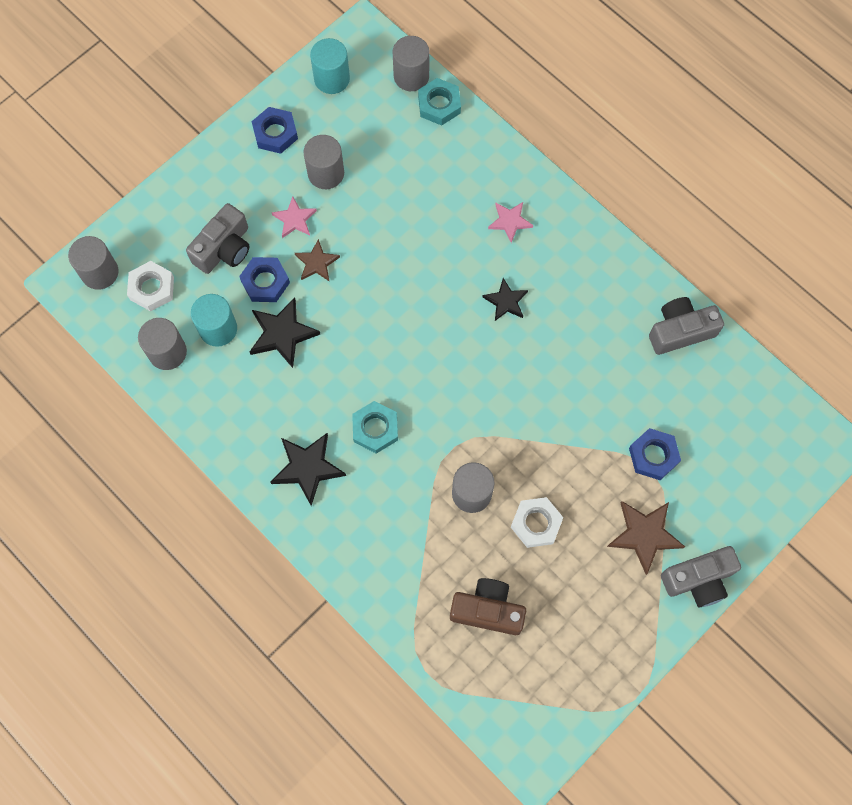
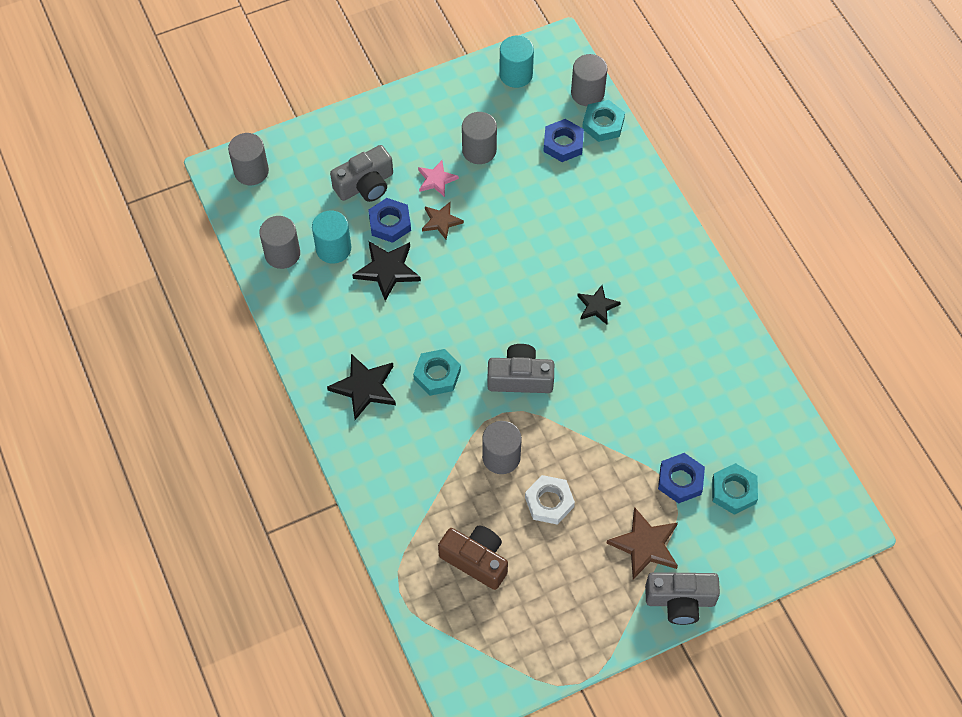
camera: 20 degrees right, 10 degrees down
(152, 288) = (290, 198): white nut -> none
(275, 133) = (448, 104): blue nut -> blue nut (563, 143)
(510, 221) = (628, 240): pink star -> none
(680, 331) = (748, 382): grey camera -> grey camera (520, 378)
(707, 449) = (733, 491): none -> turquoise nut

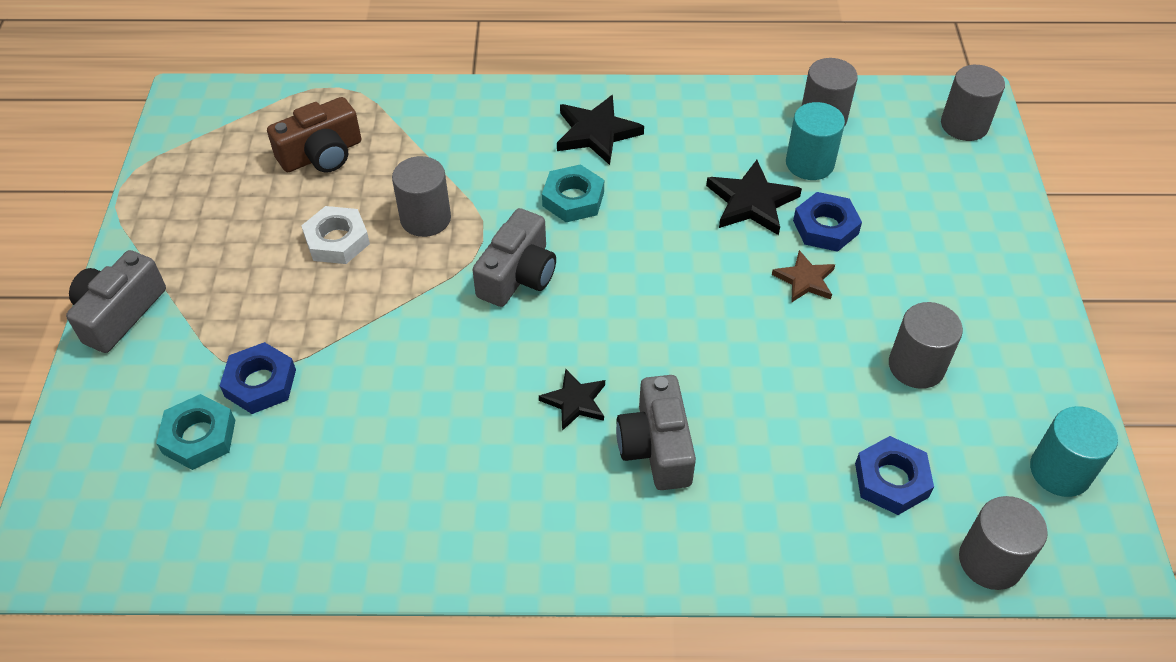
camera: 115 degrees right, 10 degrees down
(365, 185) = (900, 222): grey camera -> grey camera (656, 447)
(436, 180) = (879, 298): pink star -> none
(603, 124) = (914, 555): turquoise nut -> none
(645, 545) = (211, 309): brown star -> none

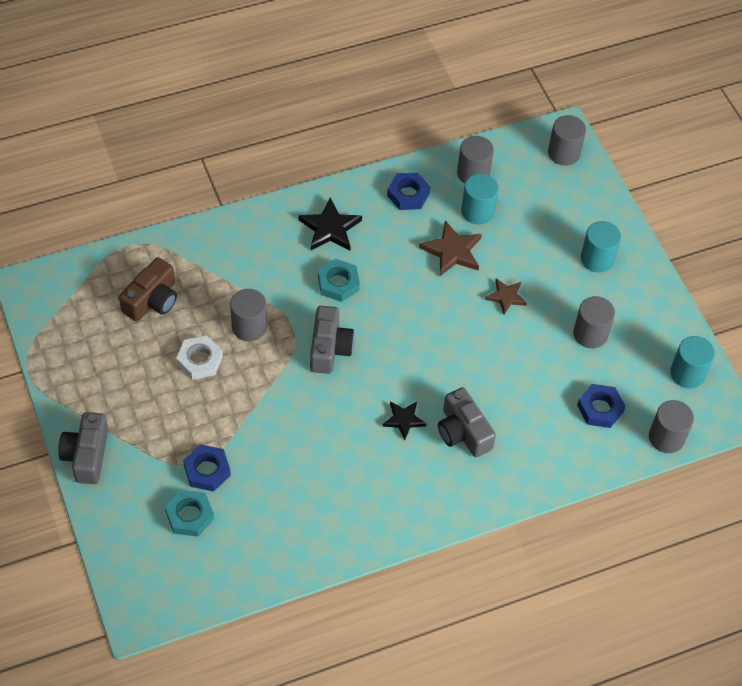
camera: 25 degrees left, 5 degrees up
(751, 202) = (452, 251): black star -> brown star
(825, 227) = (504, 256): blue nut -> blue nut (408, 194)
(965, 267) = (597, 259): none -> turquoise cylinder

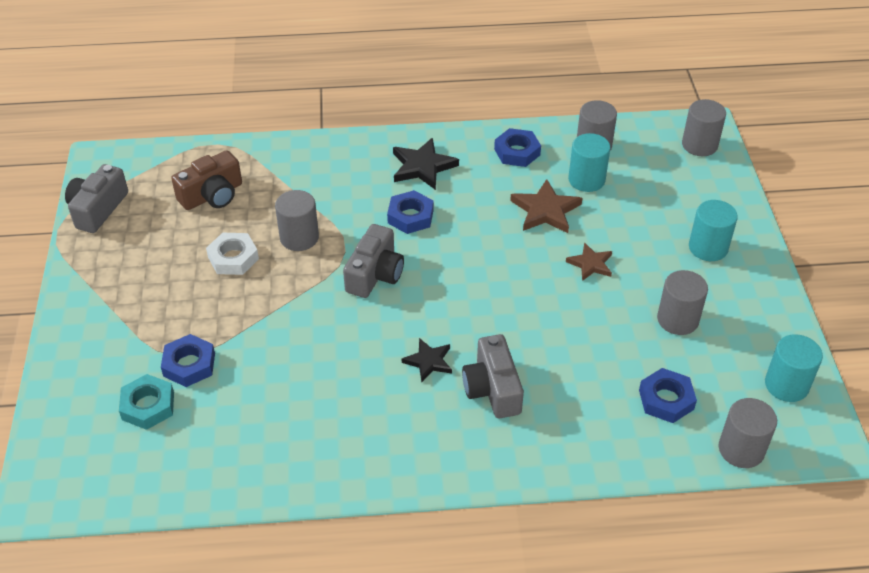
camera: 20 degrees right, 10 degrees down
(87, 455) = (72, 322): grey camera -> grey camera (98, 209)
(338, 283) = (410, 216): turquoise nut -> blue nut

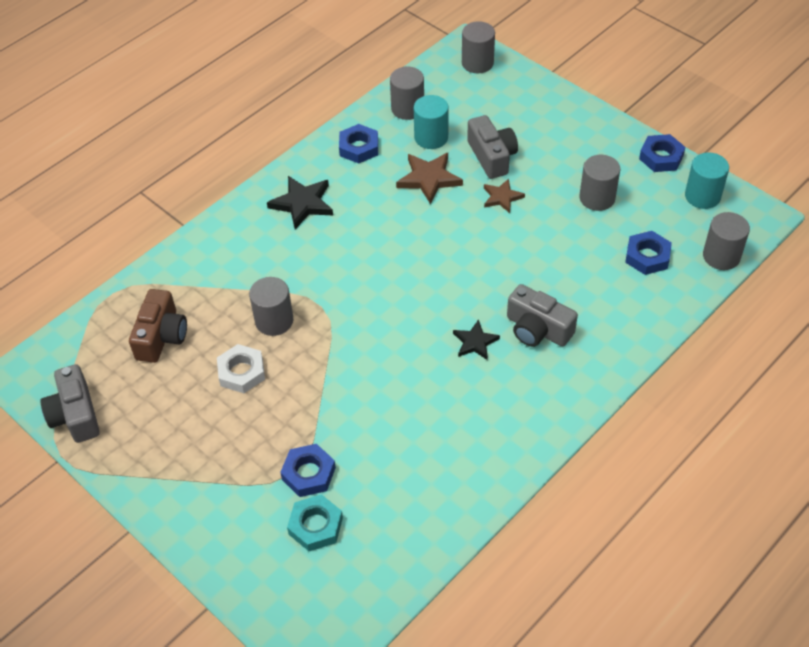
camera: 40 degrees left, 5 degrees up
(375, 274) = (364, 308): grey camera -> grey camera (492, 156)
(410, 216) = (338, 247): blue nut -> blue nut (661, 157)
(708, 247) = (562, 135): turquoise cylinder -> none

